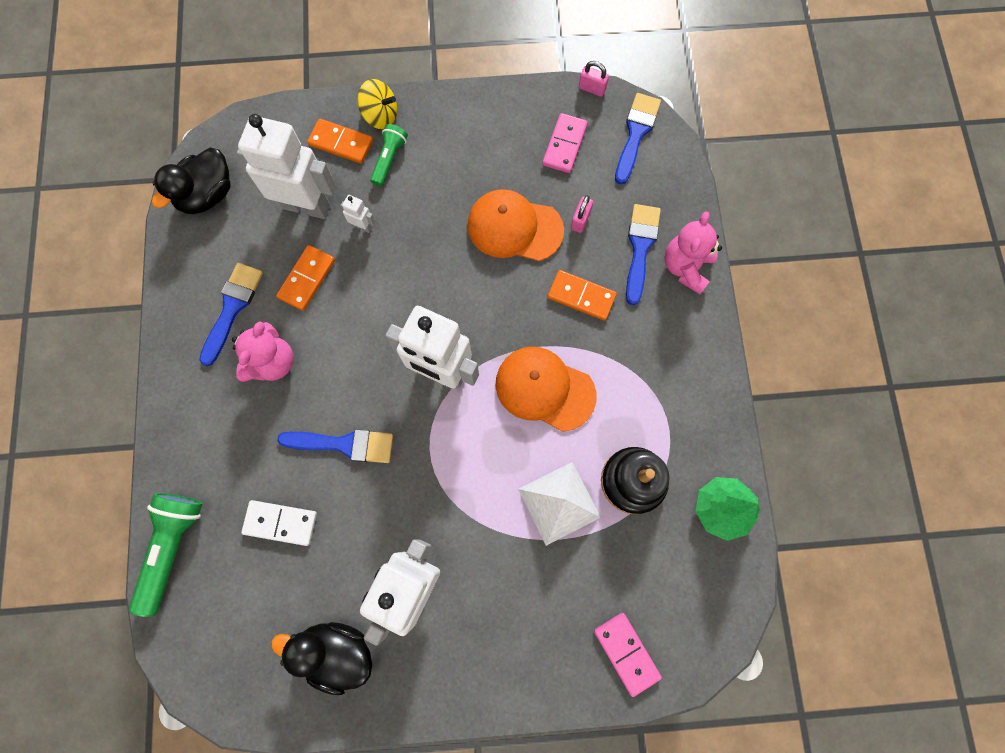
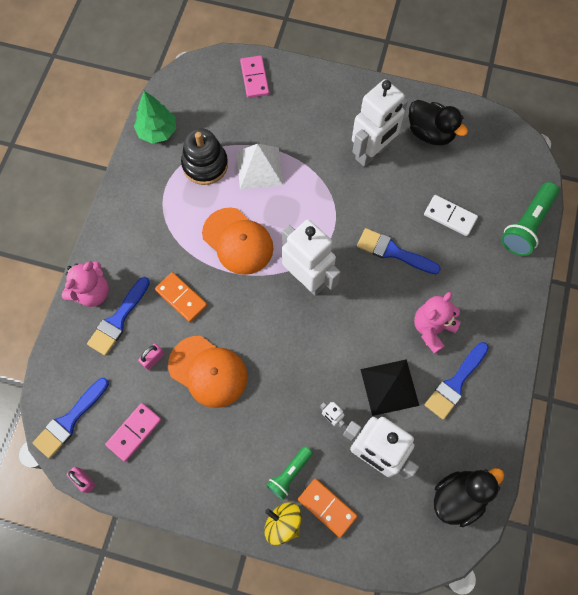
camera: 160 degrees left, 5 degrees down
(307, 279) = (389, 387): orange domino -> black pyramid

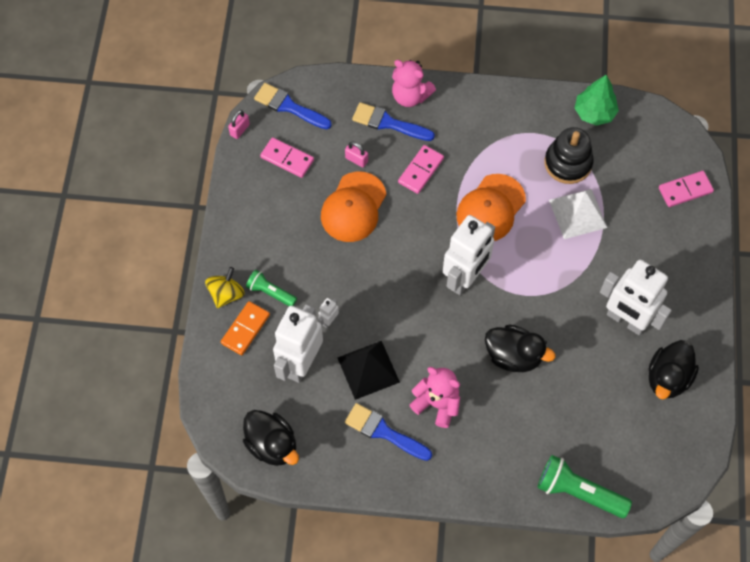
camera: 80 degrees right, 5 degrees down
(181, 298) = (420, 170): orange domino -> pink domino
(393, 252) = (513, 356): blue brush -> black duck
(450, 216) = (568, 409): white domino -> none

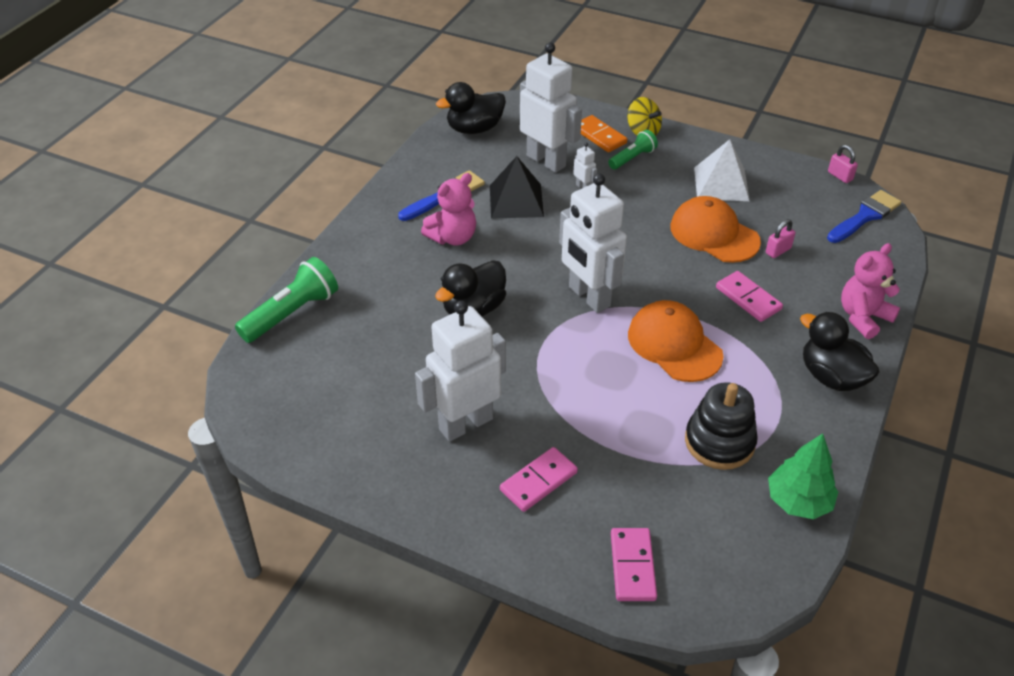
camera: 110 degrees right, 20 degrees down
(287, 159) = (793, 201): pink domino -> pink domino (538, 481)
(388, 123) = (825, 288): blue brush -> none
(577, 213) = (637, 426): white pyramid -> white pyramid (721, 184)
(667, 378) = (369, 438): black duck -> black duck (831, 377)

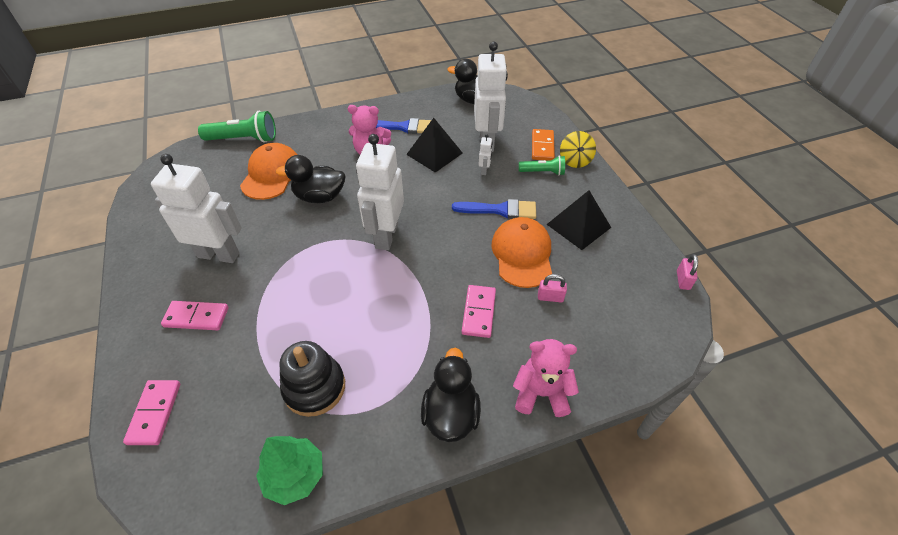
camera: 45 degrees right, 5 degrees up
(632, 566) = (154, 413): pink domino -> pink domino turned 45 degrees counterclockwise
(674, 345) = (387, 303): orange cap -> orange cap (271, 174)
(721, 184) = (578, 225): white pyramid -> black pyramid
(865, 216) = (659, 323): blue brush -> blue brush (500, 210)

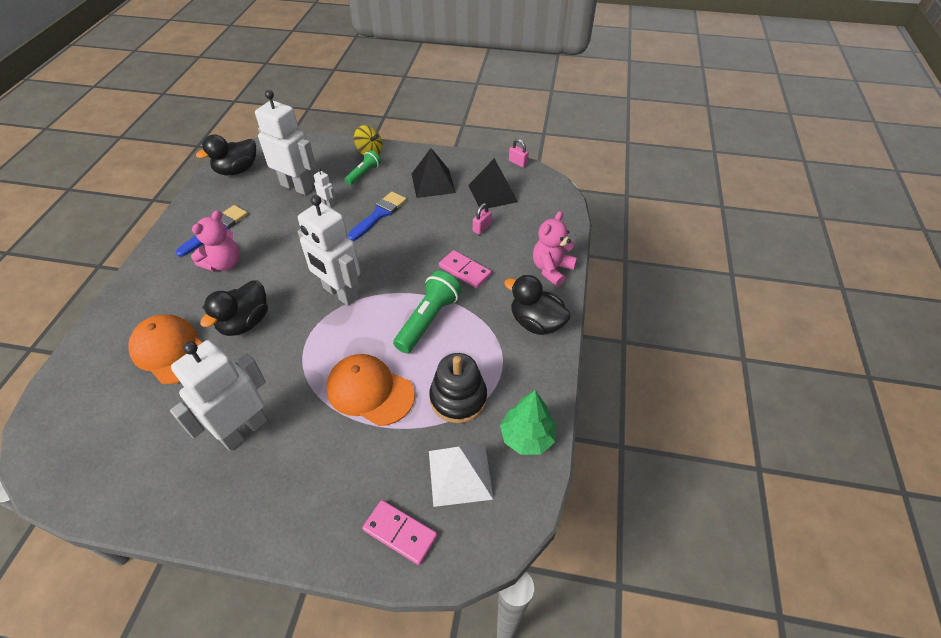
camera: 60 degrees left, 0 degrees up
(196, 317) = (312, 470): pink domino -> none
(228, 432) = (460, 474): none -> white pyramid
(244, 139) = (82, 359): green flashlight -> green flashlight (428, 320)
(434, 153) = (275, 223): black pyramid -> black pyramid (492, 193)
(522, 254) = (432, 223): orange cap -> orange cap (370, 391)
(542, 146) = (337, 160): orange domino -> none

